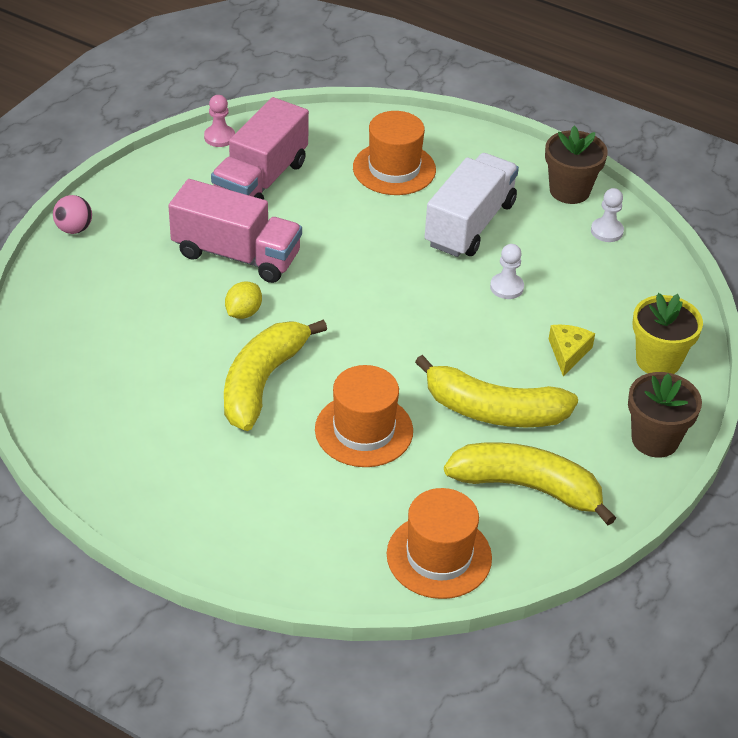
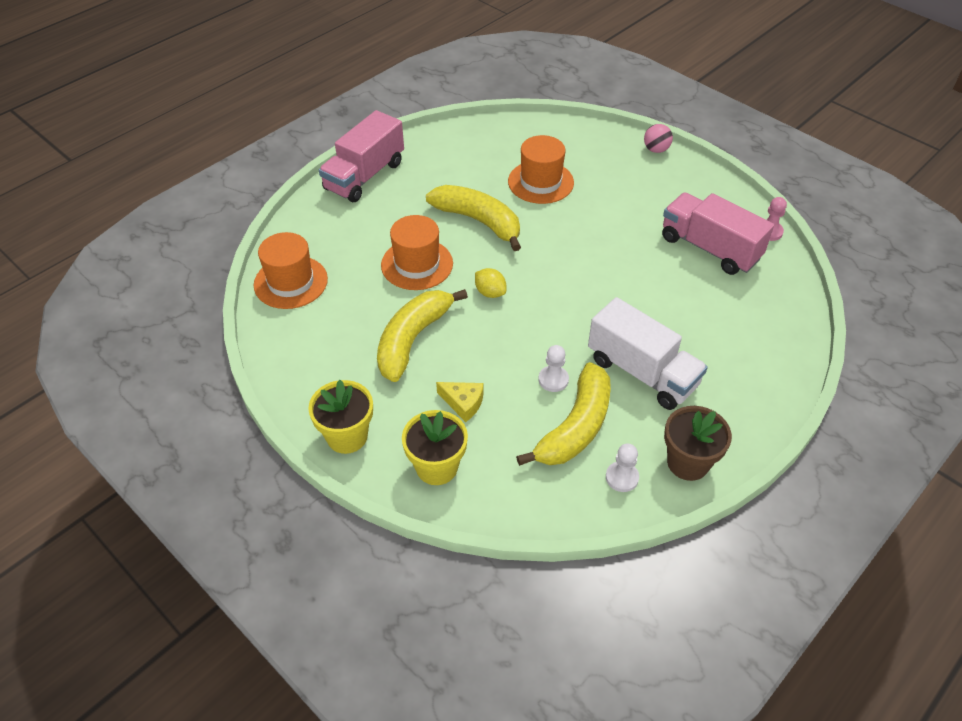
camera: 105 degrees right, 5 degrees up
(236, 255) = (618, 224): pink truck -> pink truck (364, 176)
(243, 312) = (552, 220): yellow lemon -> yellow lemon (490, 292)
(394, 169) = (725, 334): orange hat -> orange hat (540, 182)
(527, 487) = (330, 342): yellow banana -> yellow banana (575, 427)
(655, 439) = (347, 436): brown flower pot -> yellow flower pot

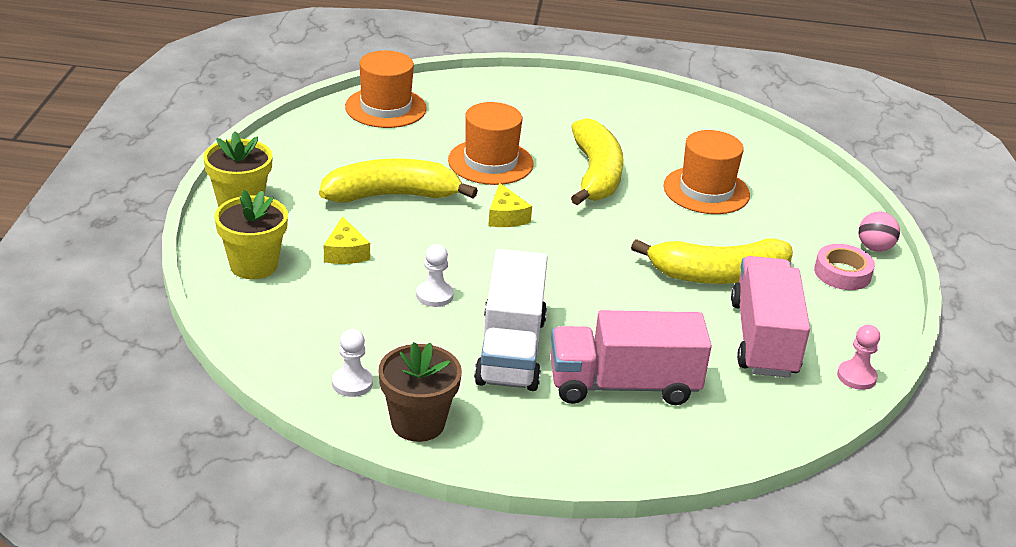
camera: 50 degrees right, 15 degrees down
(364, 176) = (569, 91): pink truck -> pink truck (623, 385)
(490, 292) = (506, 216): yellow lemon -> yellow cheese
(575, 427) = (387, 331): yellow banana -> yellow banana (718, 275)
(670, 177) = (842, 273): none -> pink tape

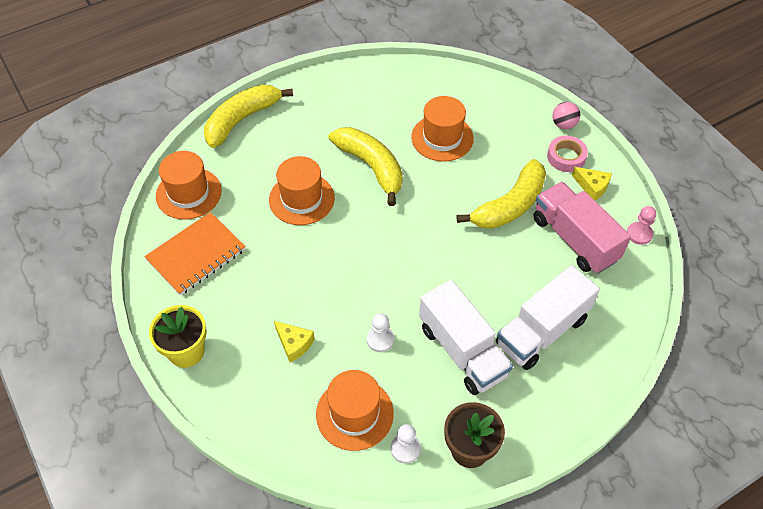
camera: 35 degrees left, 20 degrees up
(254, 265) = (250, 398): yellow flower pot -> none
(336, 149) = (196, 255): none -> orange notebook
(336, 330) = (354, 414): none -> orange hat
(392, 195) = (272, 272): yellow banana -> yellow banana (242, 120)
(506, 216) = (356, 241): yellow cheese -> yellow cheese (592, 186)
(623, 385) = (542, 331): pink truck -> white truck

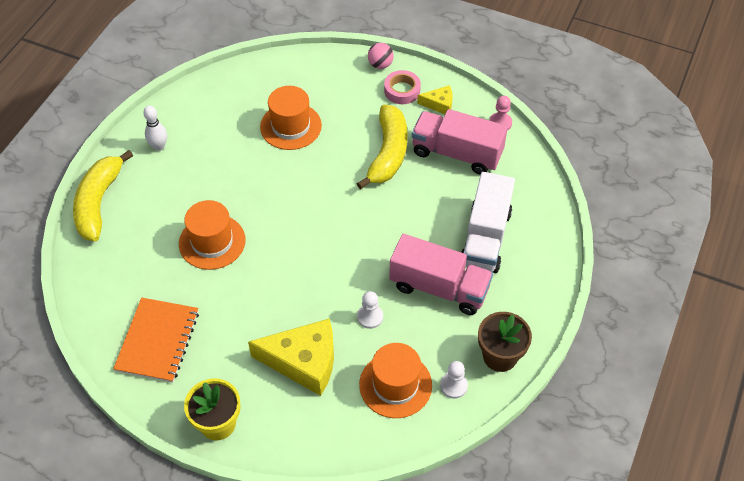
camera: 35 degrees left, 0 degrees up
(188, 193) = (104, 293): orange hat -> none
(294, 344) = (303, 362): yellow cheese -> yellow cheese, size x2.03
(322, 99) = (159, 146): none -> white bowling pin
(371, 167) = (250, 182): yellow banana -> none
(462, 351) = (439, 287): white truck -> pink truck

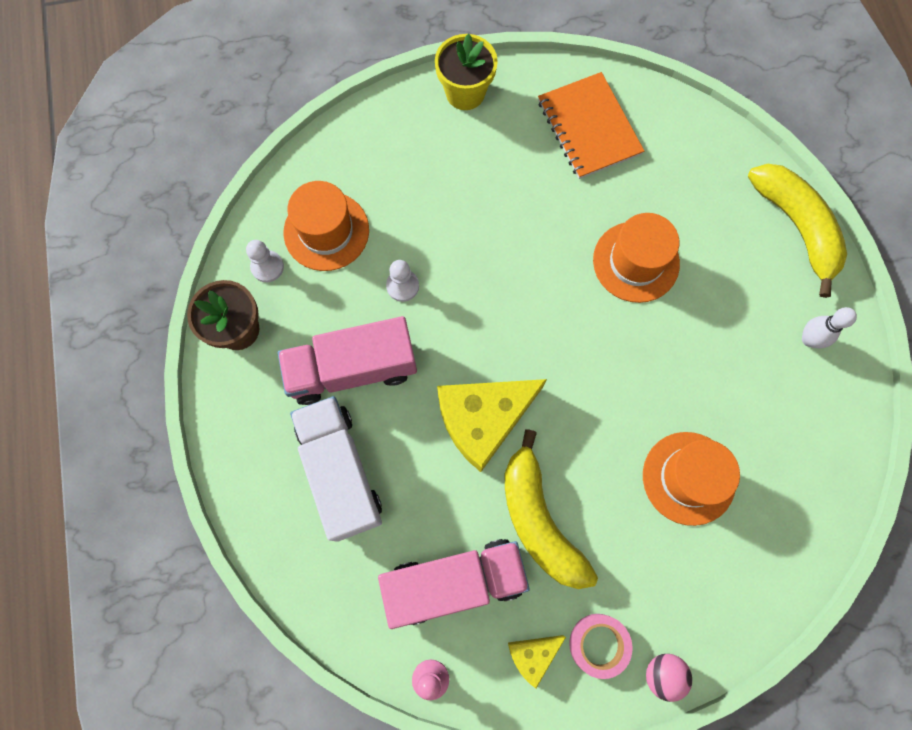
camera: 145 degrees right, 20 degrees up
(303, 362) = (433, 197): yellow cheese -> yellow cheese (483, 419)

